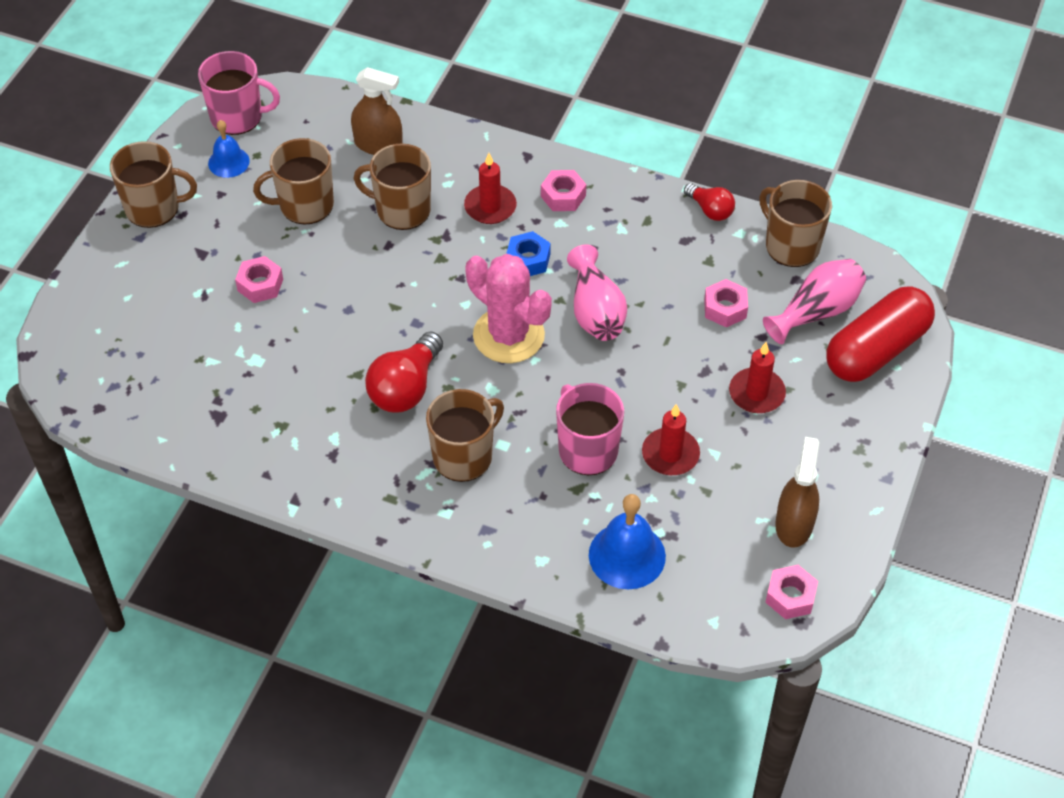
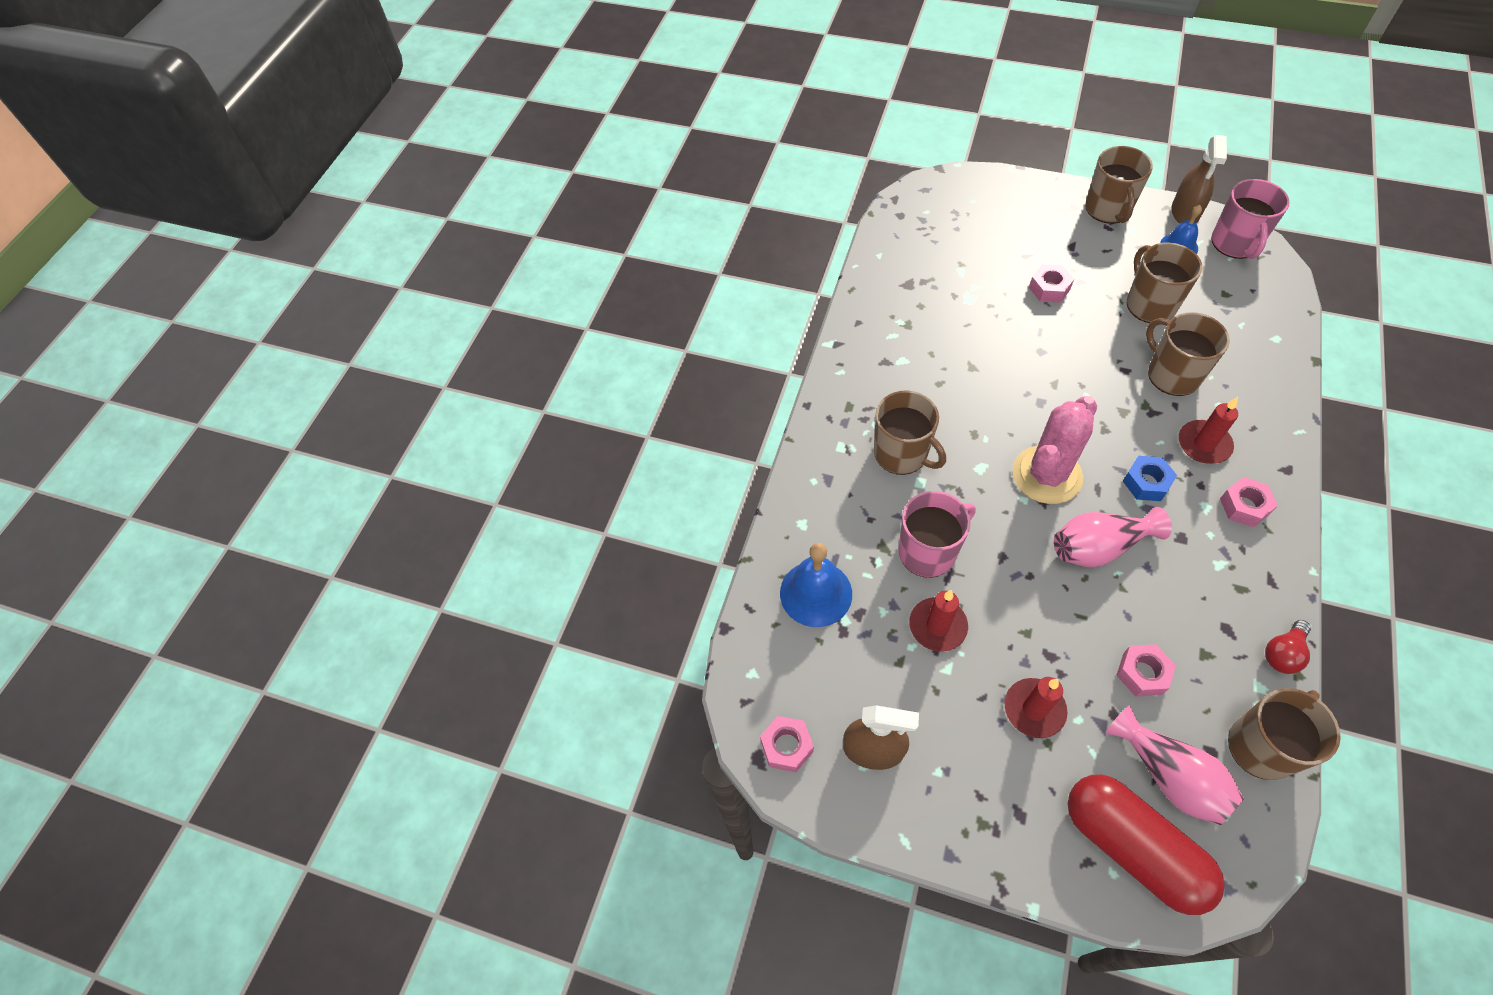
camera: 90 degrees right, 5 degrees up
(378, 144) = (1247, 346): brown spray bottle -> brown spray bottle (1185, 212)
(402, 210) = (1172, 374): brown mug -> brown mug turned 45 degrees counterclockwise
(406, 388) = (966, 403): red light bulb -> none

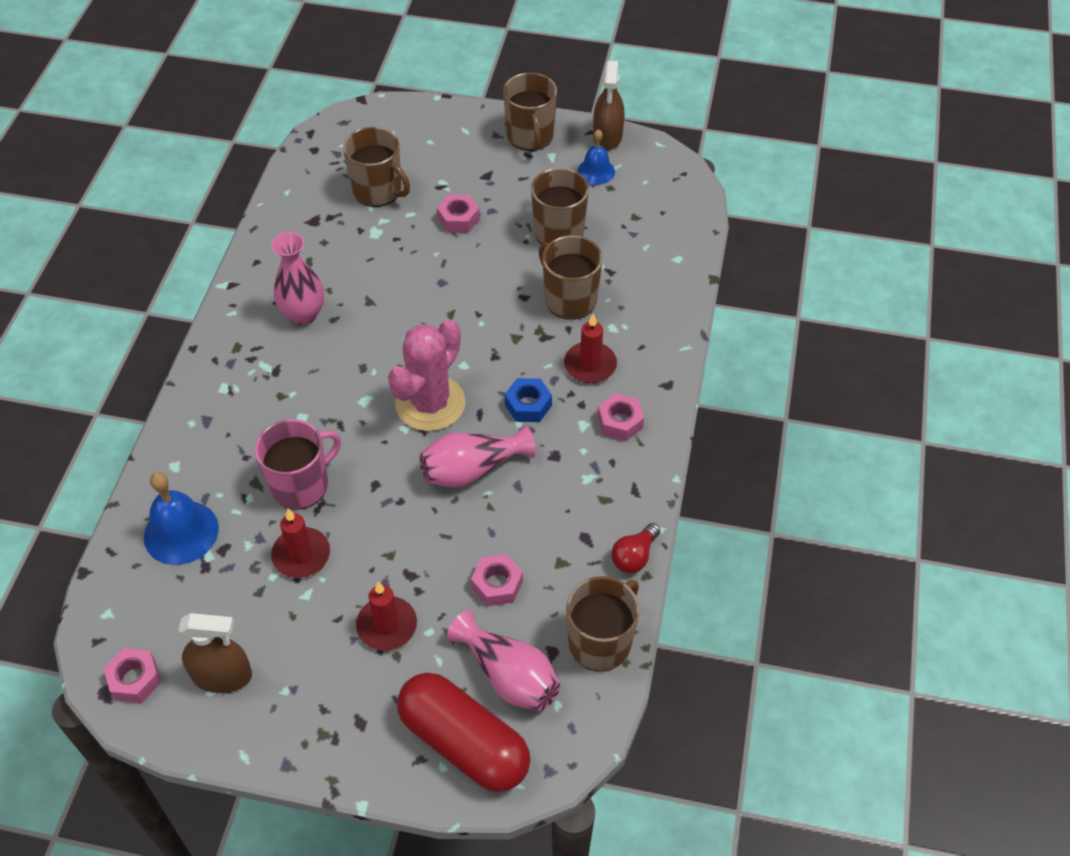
camera: 10 degrees left, 5 degrees down
(902, 454) = (285, 391): brown mug -> brown mug (378, 191)
(909, 376) = (303, 314): none -> pink vase
(1235, 243) = (652, 166): pink mug -> none

